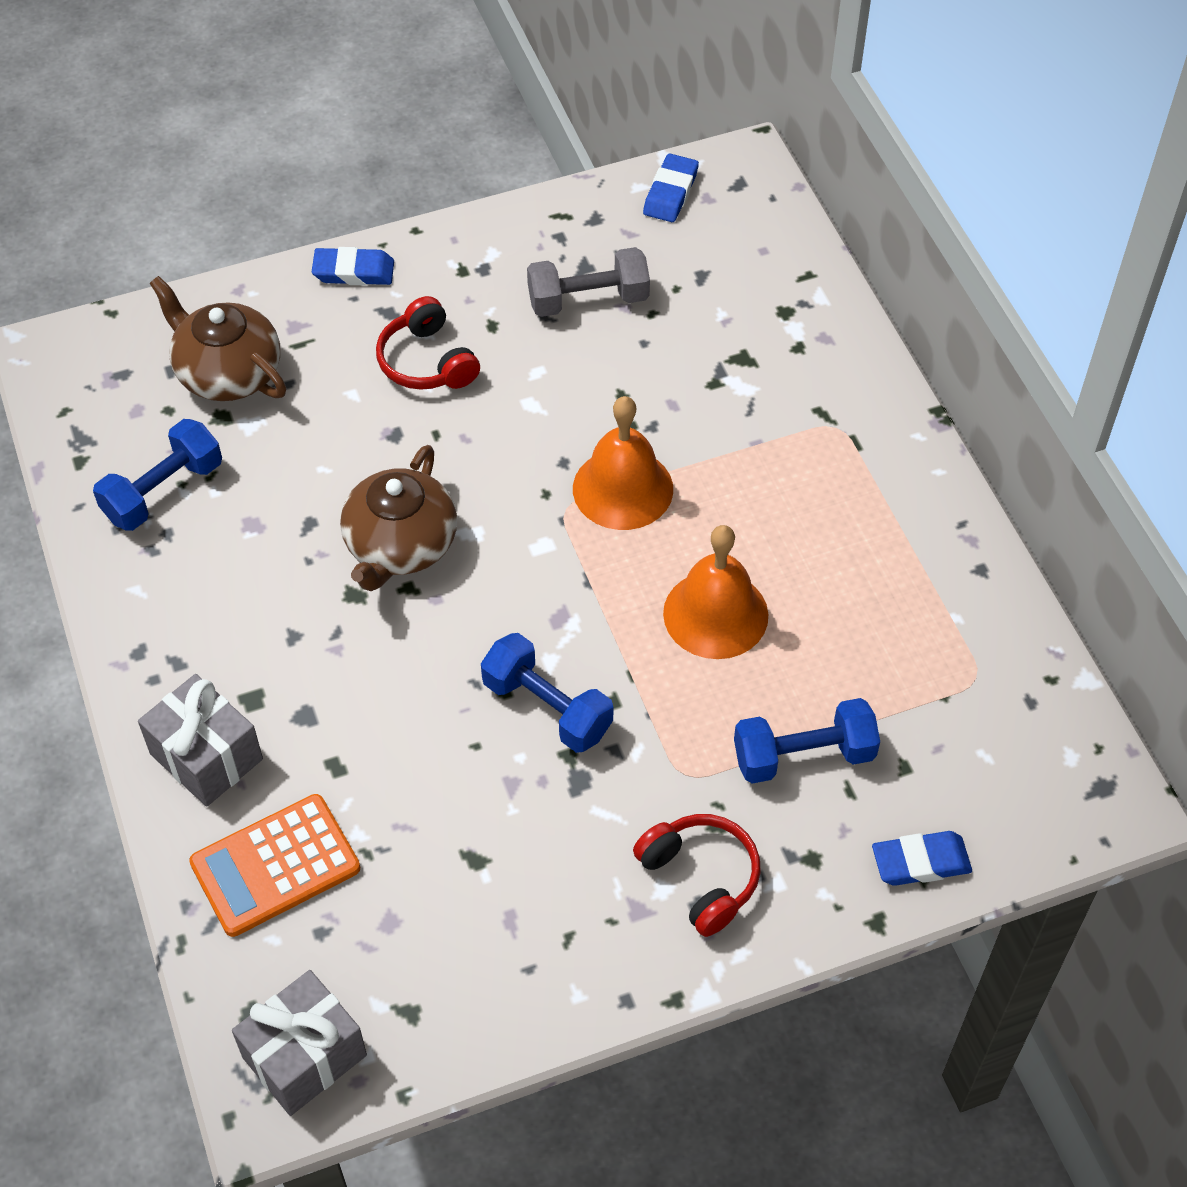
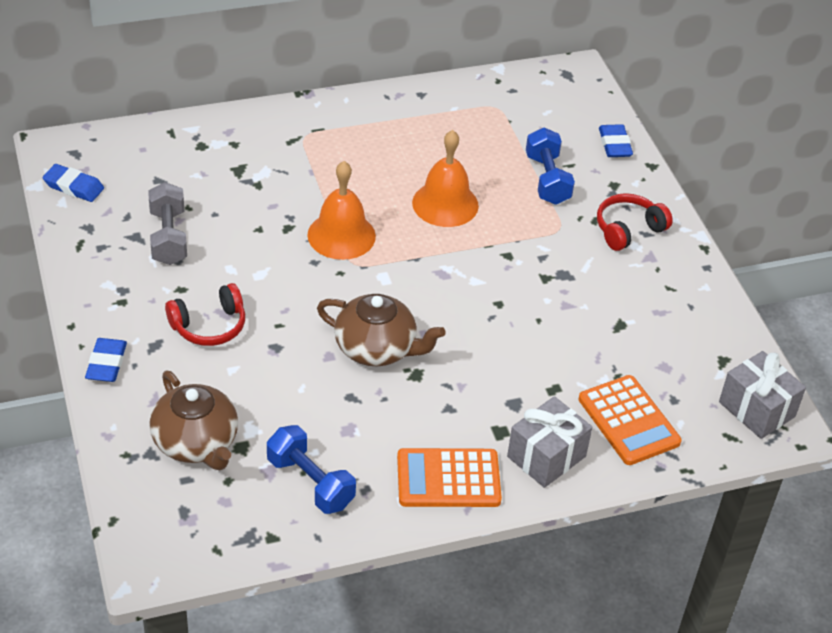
camera: 90 degrees left, 10 degrees down
(167, 640) = (448, 479): none -> orange calculator
(227, 372) = (196, 443): brown teapot -> brown teapot turned 75 degrees counterclockwise
(547, 708) = (511, 284): blue dumbbell -> none

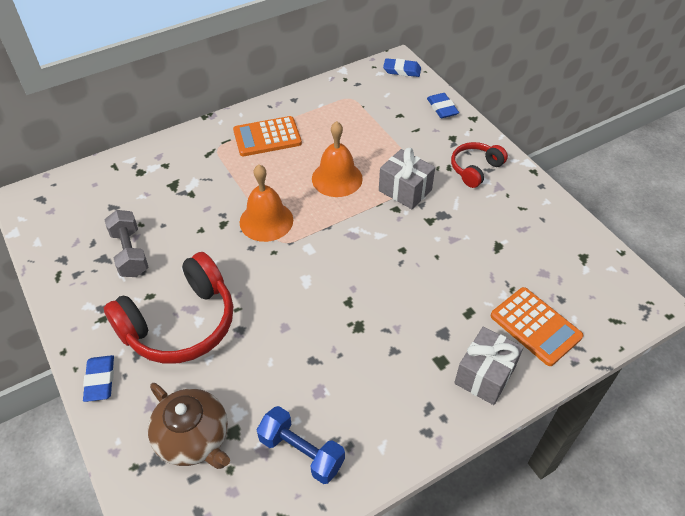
camera: 10 degrees left, 5 degrees up
(74, 186) = (44, 227): blue eraser -> blue eraser (402, 70)
(209, 326) = (180, 323): red headphones -> red headphones, size x1.83
(377, 348) = (321, 311): brown teapot -> none
(448, 479) = (414, 417): orange calculator -> orange calculator (267, 137)
(547, 179) = (404, 144): blue dumbbell -> none
(756, 409) = (624, 292): grey gift -> grey gift (405, 190)

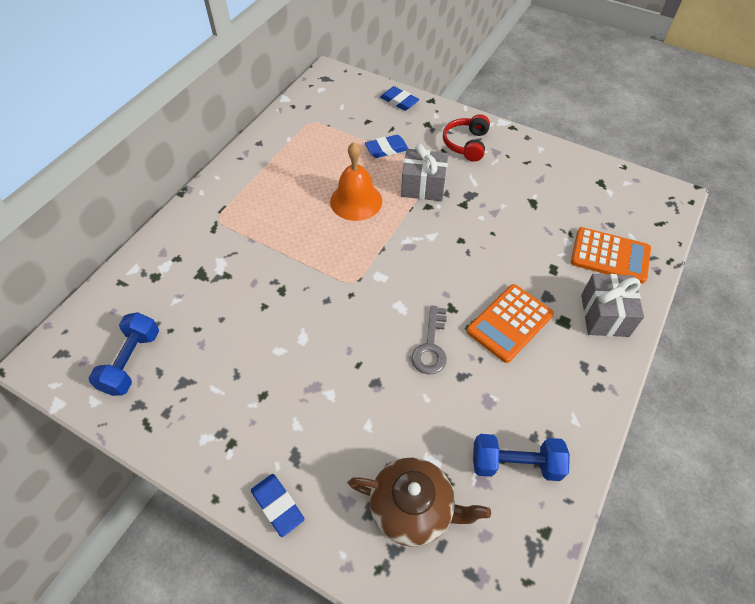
camera: 30 degrees left, 5 degrees up
(80, 226) = (132, 362): none -> blue dumbbell
(130, 253) = (208, 363): grey dumbbell -> none
(180, 323) = (315, 406): red headphones -> none
(266, 221) = (321, 268): orange bell -> none
(267, 137) = (260, 189): orange calculator -> orange calculator (509, 323)
(306, 324) = (431, 346): none -> grey key
(402, 70) = (338, 80): blue eraser -> blue eraser (386, 149)

